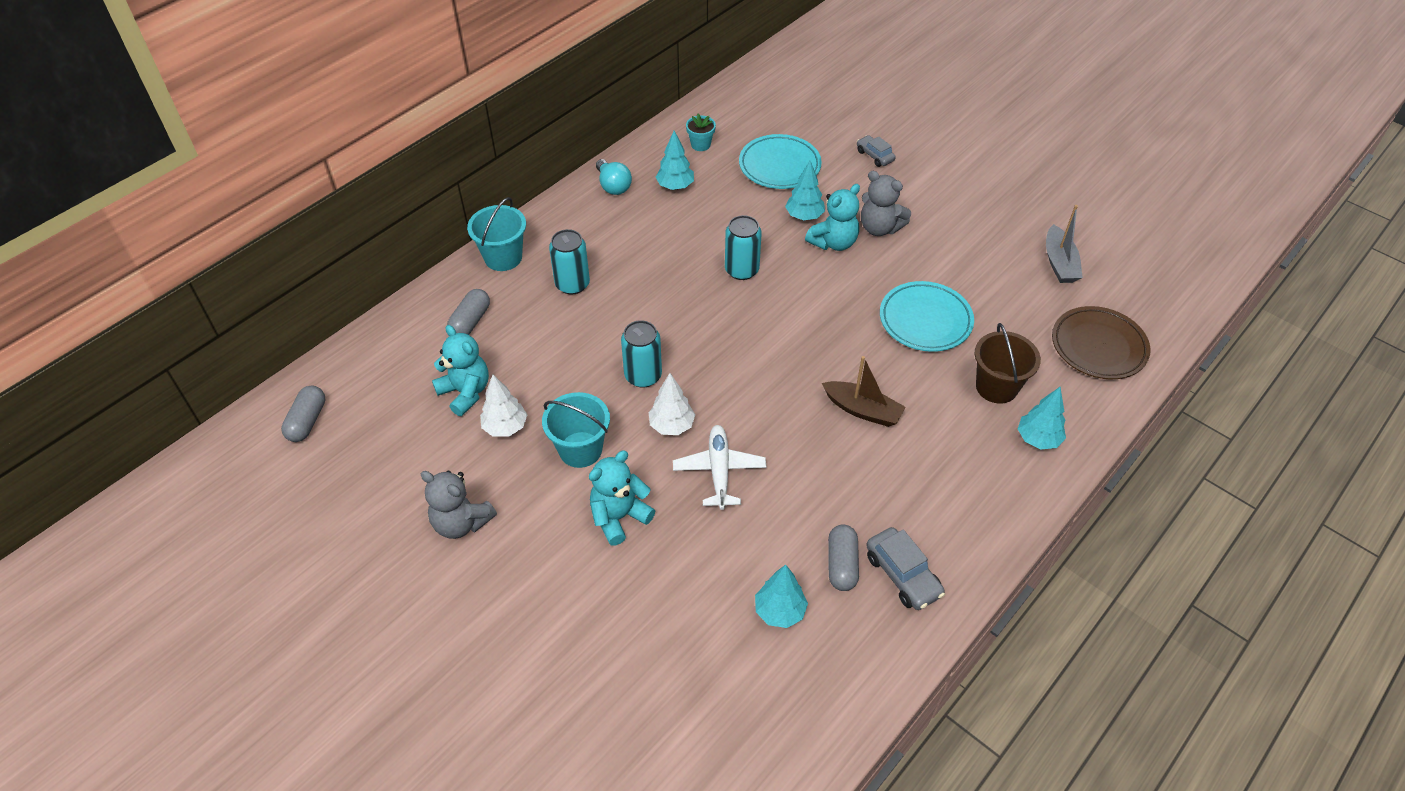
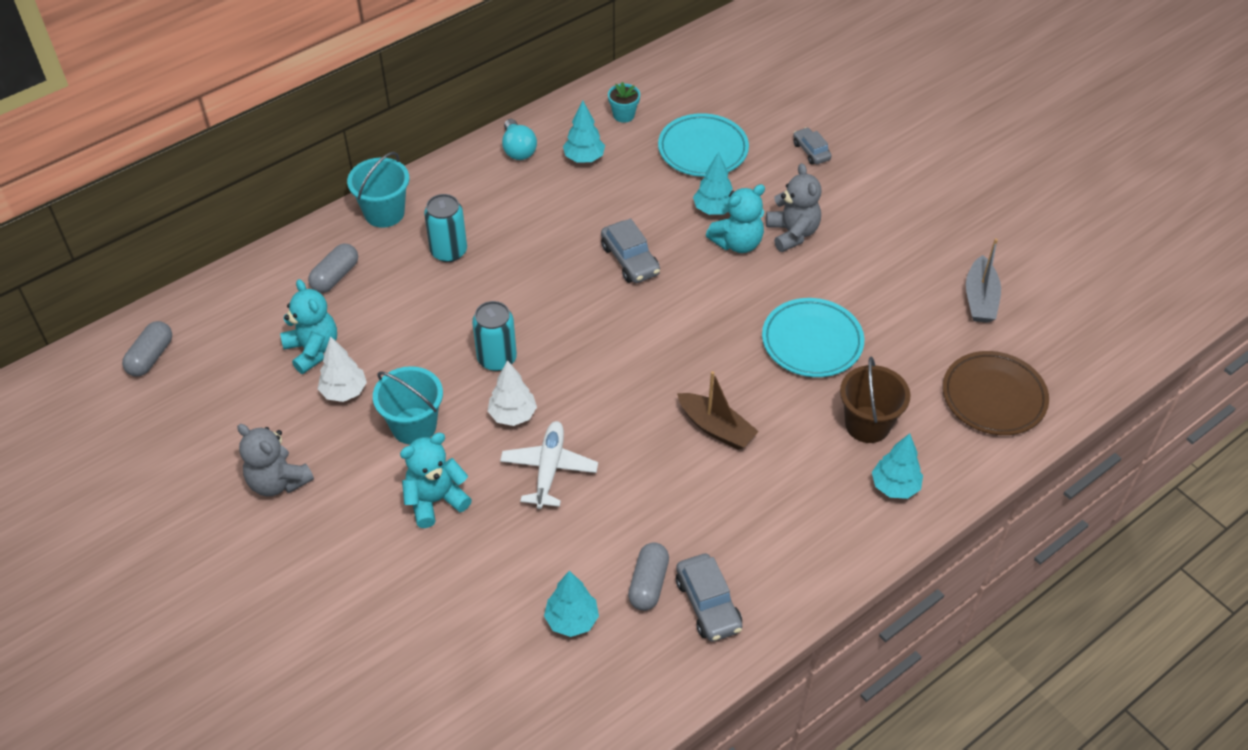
camera: 10 degrees right, 0 degrees up
(741, 270) = (630, 260): turquoise can -> grey car
(879, 228) = (792, 233): grey teddy bear -> grey teddy bear turned 150 degrees counterclockwise

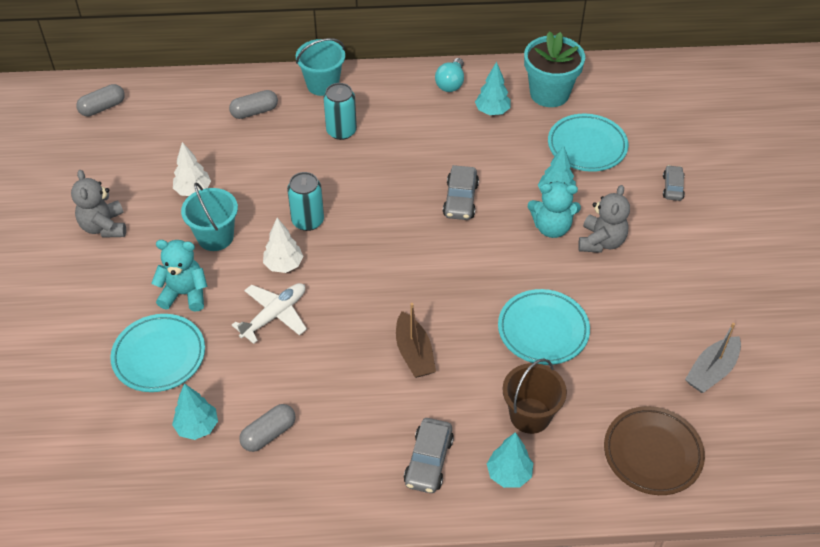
camera: 35 degrees right, 0 degrees up
(313, 350) = (198, 153): turquoise teddy bear -> none
(467, 576) = (159, 356): none -> turquoise plate
(623, 115) = (549, 93): turquoise flower pot -> turquoise flower pot, size x2.12
(708, 604) = (296, 474): grey car -> grey car (428, 461)

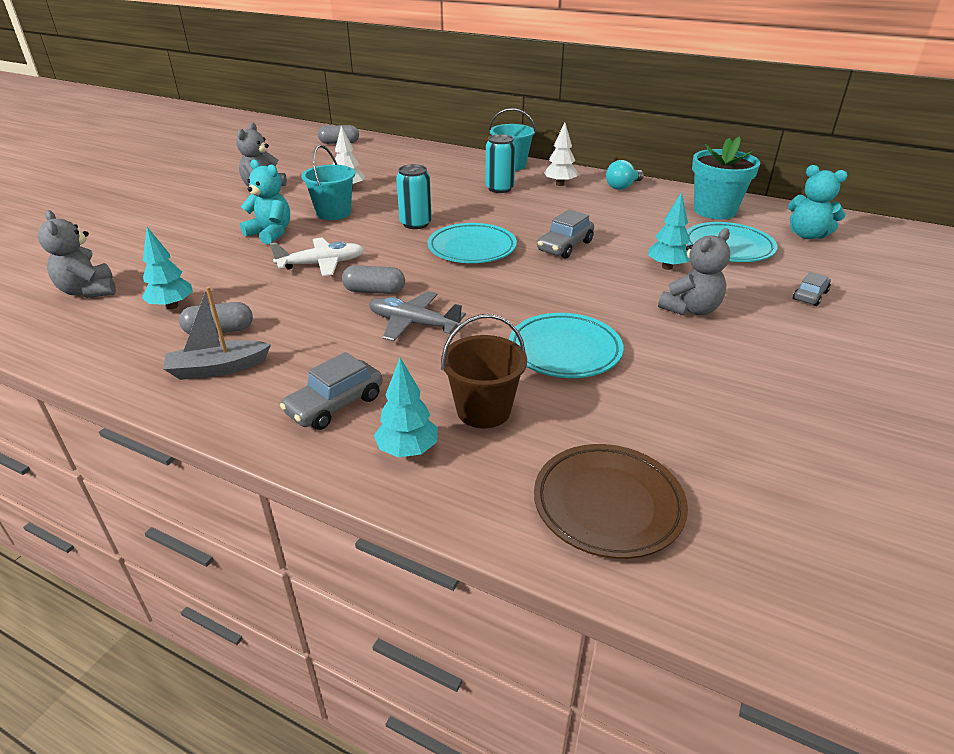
camera: 30 degrees right, 15 degrees down
(99, 446) = (88, 291): none -> grey teddy bear
(159, 356) = (205, 258): turquoise plate -> turquoise plate (472, 248)
(254, 112) = (442, 166): grey capsule -> grey capsule (374, 291)
(284, 265) = (366, 240): white tree -> white tree (560, 184)
(414, 353) = (413, 324): brown boat -> grey plane
(492, 111) = (647, 208): turquoise tree -> none
(551, 227) = (642, 286): turquoise teddy bear -> turquoise teddy bear (807, 235)
(711, 371) = (757, 455): grey boat -> grey boat (218, 368)

